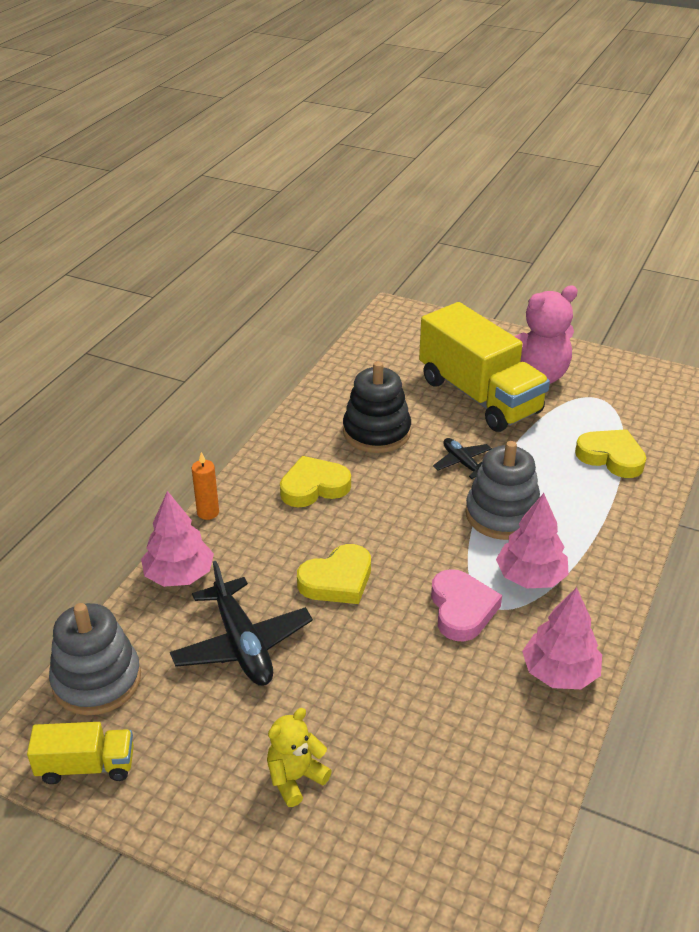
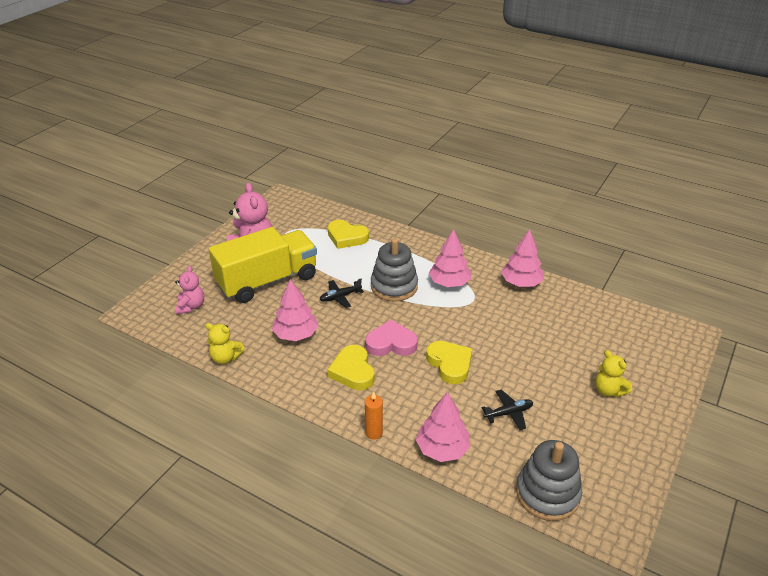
camera: 85 degrees left, 0 degrees up
(86, 766) = (620, 494): yellow truck -> none
(242, 644) = (508, 413): black plane -> black plane, size x0.56
(326, 385) = (225, 358): none -> yellow teddy bear
(376, 432) = (296, 334): black stacking toy -> pink tree
(413, 346) = (191, 306): none -> pink teddy bear
(462, 609) = (475, 312): pink heart -> pink heart (391, 343)
(611, 457) = (346, 237): yellow heart -> yellow heart turned 105 degrees counterclockwise

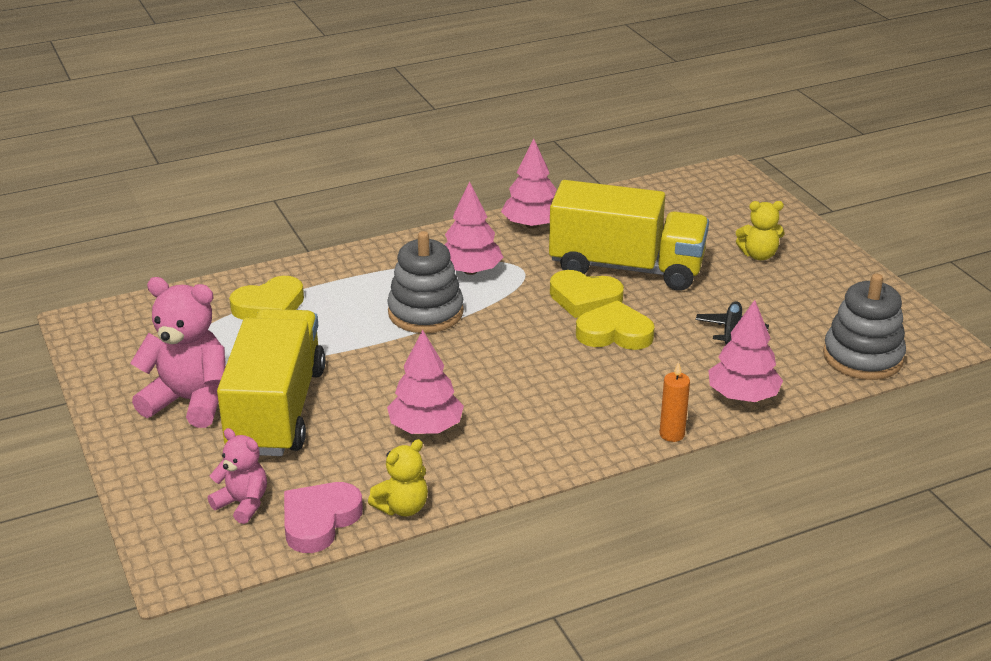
camera: 55 degrees left, 5 degrees down
(340, 297) = (393, 362): black plane -> none
(353, 371) = (549, 408): yellow heart -> yellow heart (584, 299)
(391, 343) = (531, 359): pink heart -> pink heart (319, 521)
(522, 339) = (626, 268): none -> yellow truck

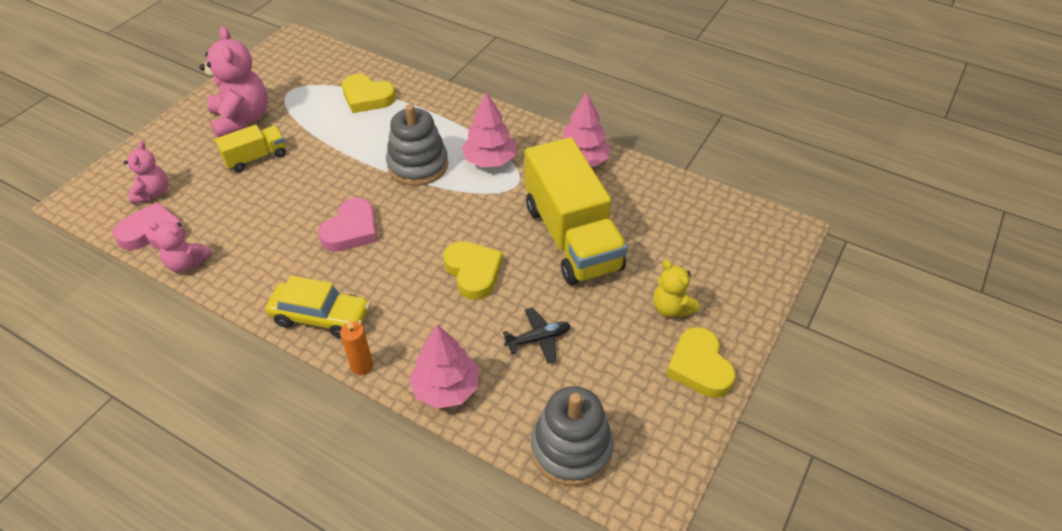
camera: 55 degrees right, 15 degrees up
(276, 410) = (256, 158): yellow truck -> yellow truck, size x0.48
(402, 507) = (187, 263): yellow teddy bear -> pink teddy bear
(426, 427) = (282, 231): pink tree -> none
(476, 383) = (351, 230): none -> pink heart
(582, 439) = (321, 317): none -> yellow car
(584, 299) = (506, 234): yellow heart -> yellow heart (699, 367)

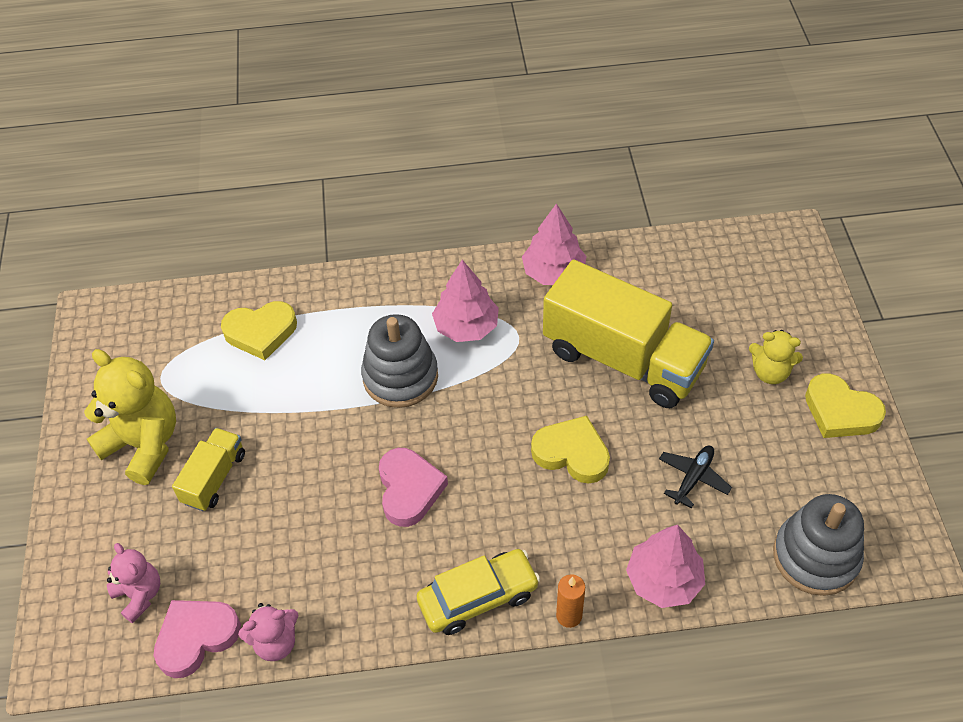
camera: 35 degrees left, 5 degrees up
(242, 119) = (144, 444): pink teddy bear -> yellow teddy bear

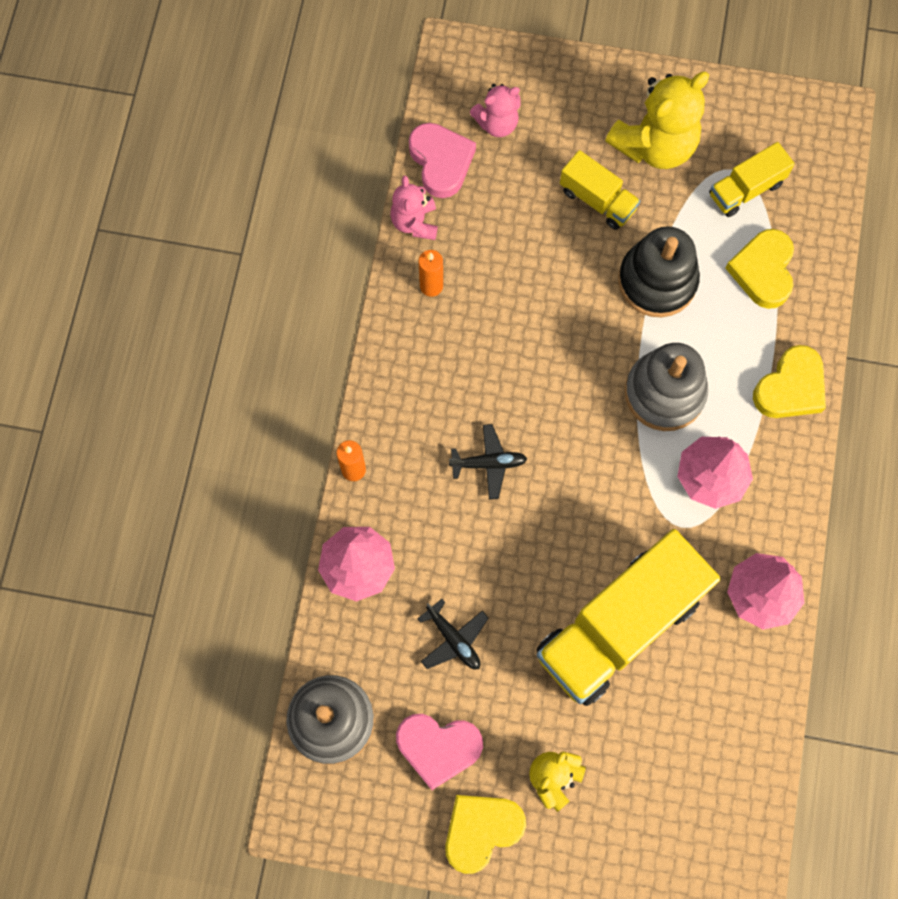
camera: 105 degrees right, 20 degrees up
(180, 362) = (746, 189): none -> yellow truck
(290, 408) = (657, 281): none -> black stacking toy
(346, 603) = (431, 286): none -> orange candle
(409, 489) = (529, 367): pink heart -> pink heart (438, 747)
(478, 597) = (398, 397): yellow car -> none
(517, 497) = (488, 463): none -> black plane
(572, 453) = (520, 531): yellow heart -> yellow heart (790, 387)

